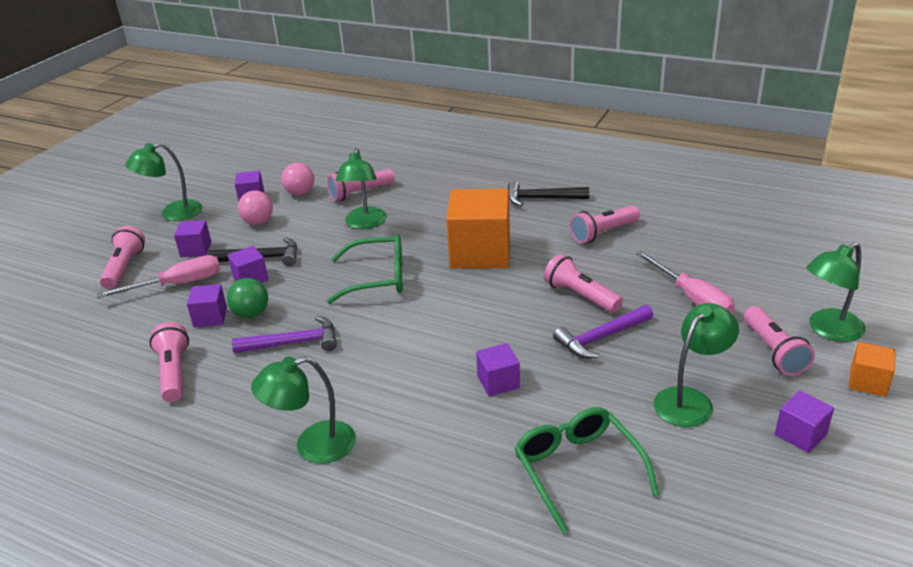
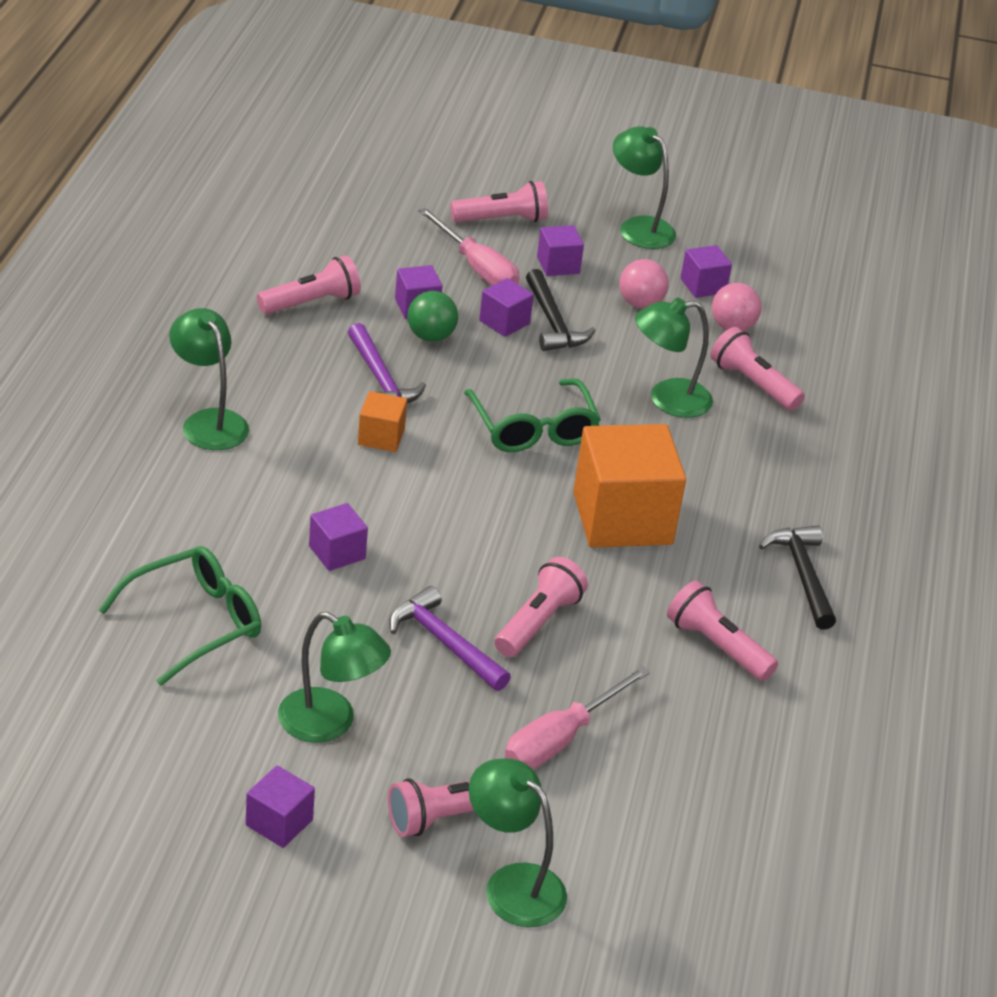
camera: 70 degrees right, 5 degrees up
(868, 382) = (397, 909): orange cube -> orange cube (381, 437)

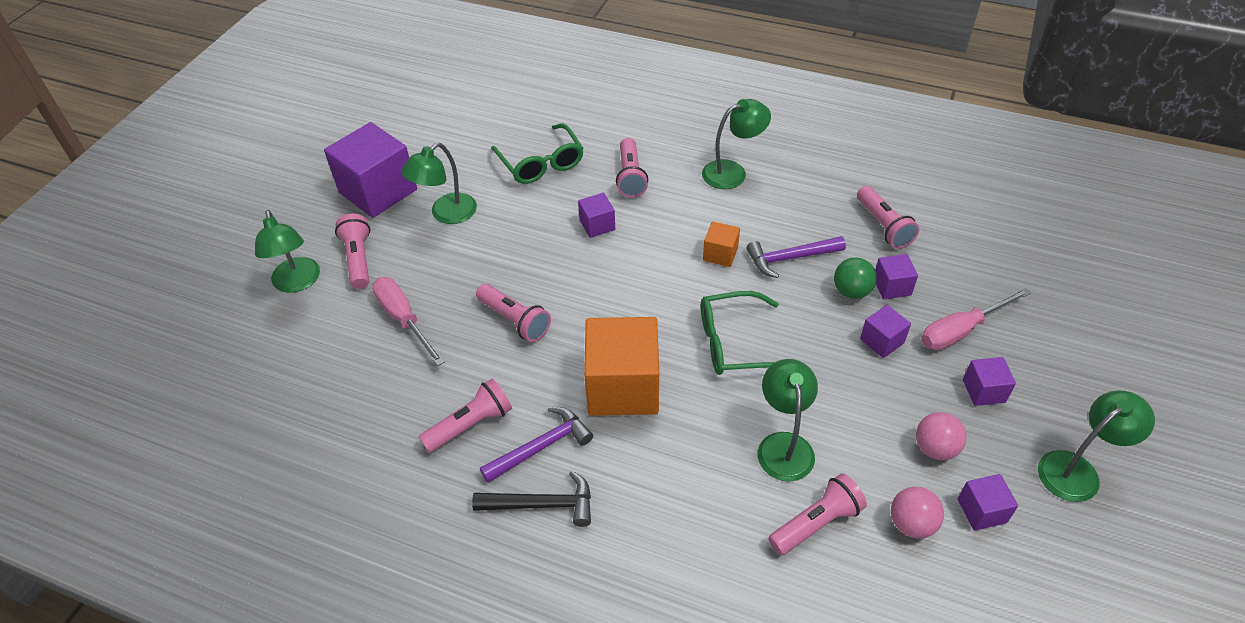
camera: 105 degrees right, 10 degrees up
(279, 822) = (378, 191): purple cube -> purple cube, size x2.12
(444, 643) = (504, 270): purple hammer -> purple hammer (541, 447)
(502, 220) = (1049, 357): pink flashlight -> pink flashlight (630, 177)
(512, 884) = (297, 283): green lamp -> green lamp turned 105 degrees clockwise
(552, 322) = (888, 375): black hammer -> none

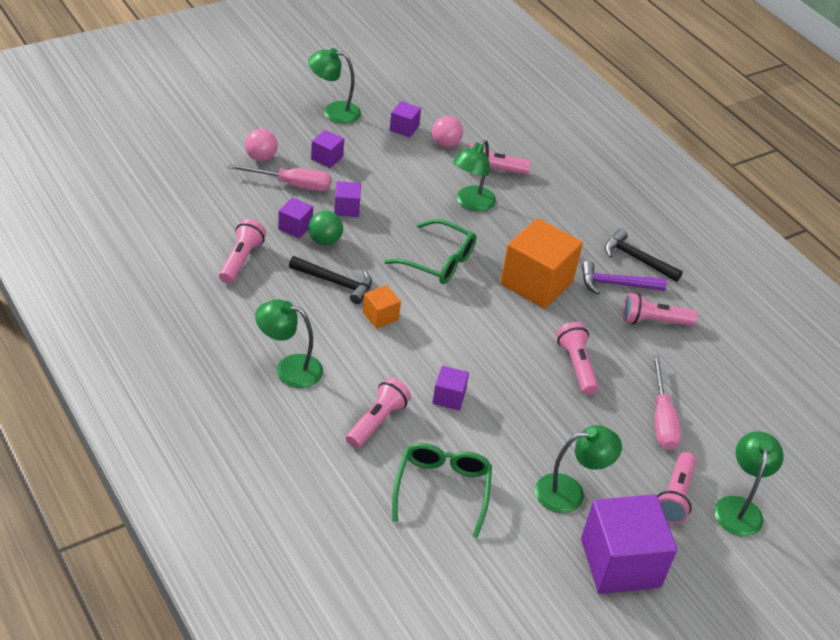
camera: 150 degrees left, 5 degrees down
(790, 258) = (335, 282): purple hammer -> black hammer
(935, 448) = (391, 156): pink ball -> pink ball (261, 157)

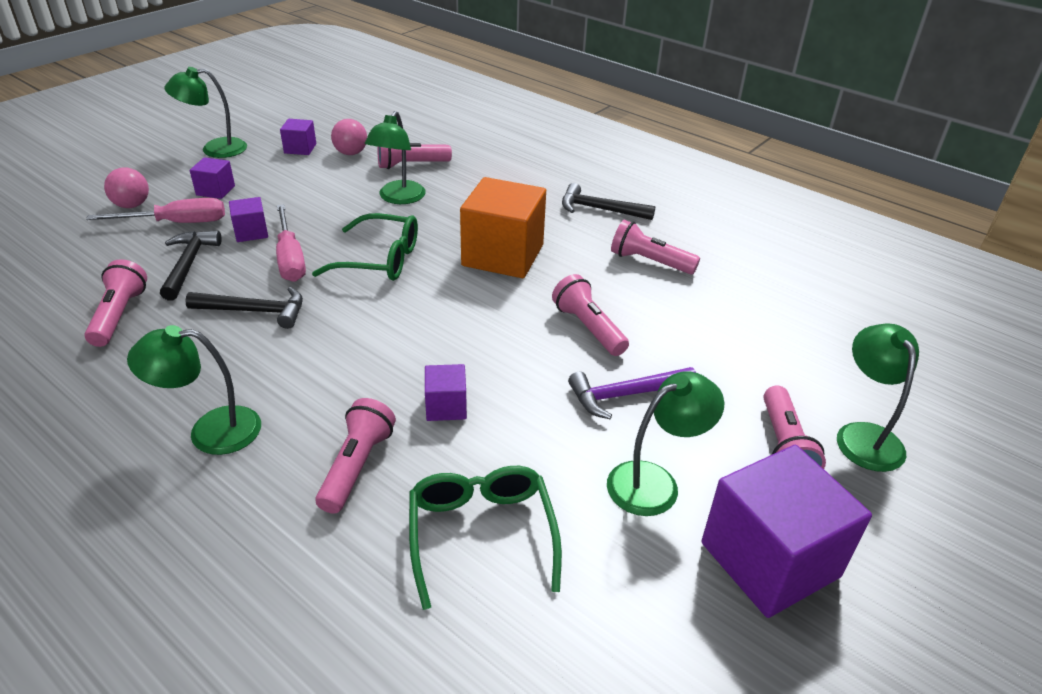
camera: 15 degrees left, 5 degrees down
(295, 227) = (188, 264): purple cube -> black hammer
(325, 240) = (230, 270): green ball -> none
(380, 316) = (324, 334): orange cube -> none
(616, 284) = (591, 237): purple hammer -> purple hammer (626, 395)
(653, 321) = (649, 262): pink flashlight -> pink flashlight turned 45 degrees clockwise
(661, 419) = (715, 359): pink screwdriver -> pink screwdriver (290, 258)

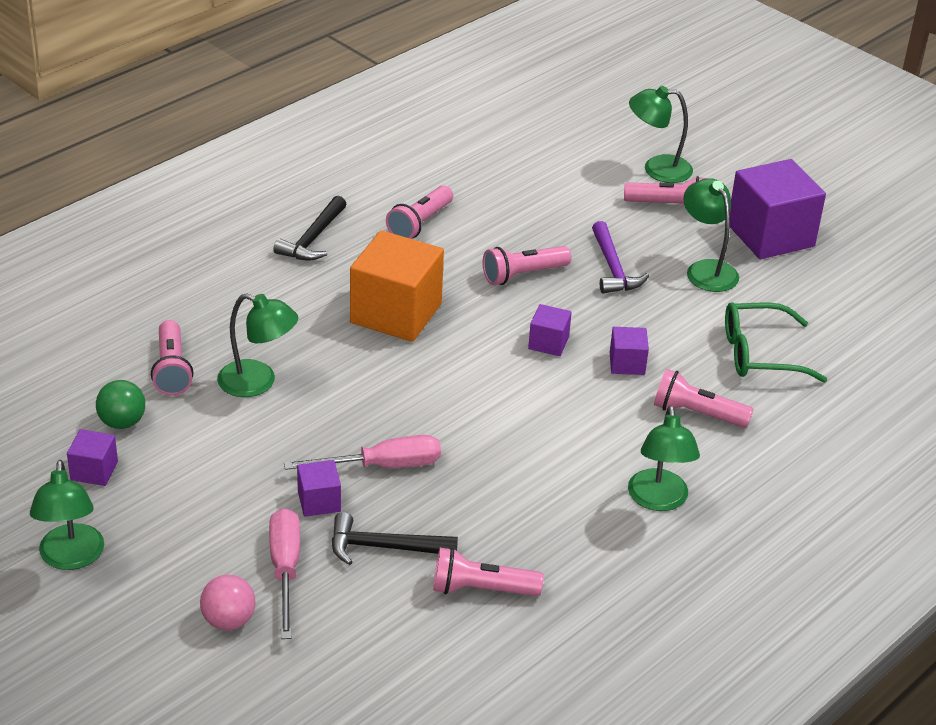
camera: 85 degrees left, 0 degrees up
(215, 190) = (203, 544): purple cube -> purple cube (548, 343)
(255, 311) = (481, 486): black hammer -> none
(351, 153) = (122, 422): pink ball -> green ball
(380, 260) = (393, 398): green glasses -> none

